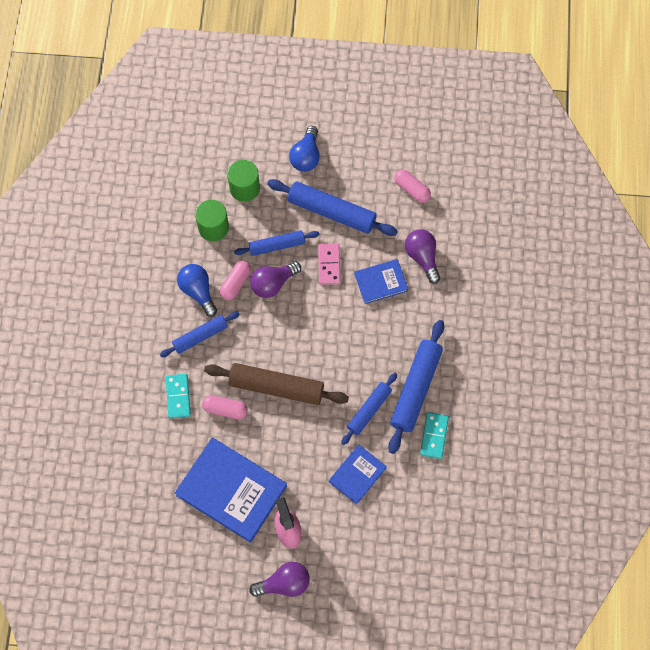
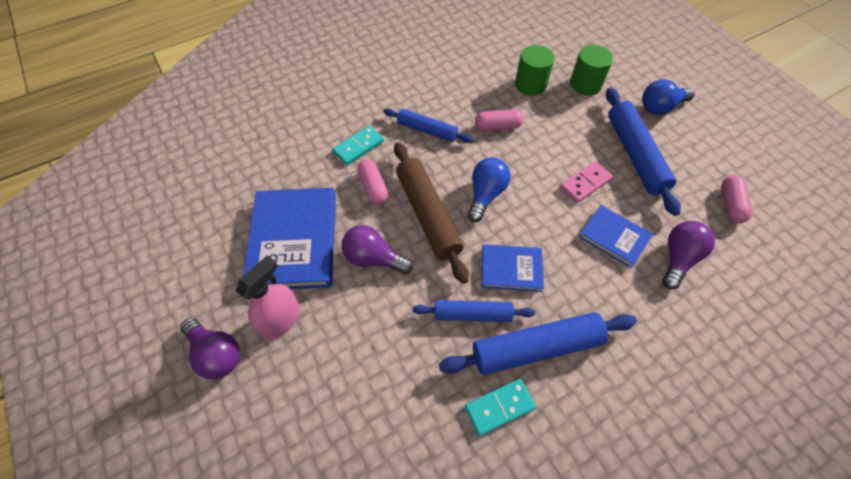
camera: 55 degrees right, 10 degrees down
(198, 291) = (465, 106): blue light bulb -> blue light bulb (486, 194)
(273, 283) = (524, 152): purple light bulb -> purple light bulb (373, 258)
(277, 246) = (561, 134): blue rolling pin -> none
(357, 475) = (391, 350): blue book -> blue book (511, 269)

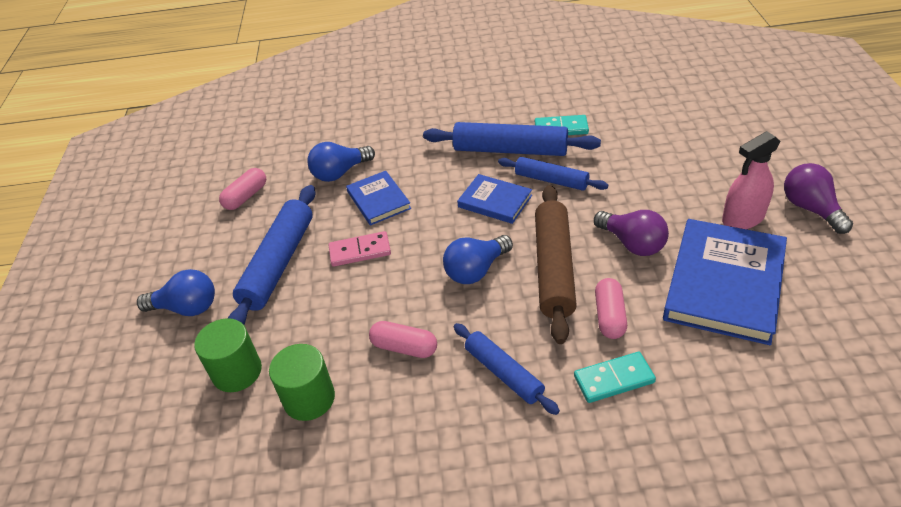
camera: 150 degrees left, 15 degrees down
(678, 258) = (340, 173): purple light bulb -> blue light bulb

